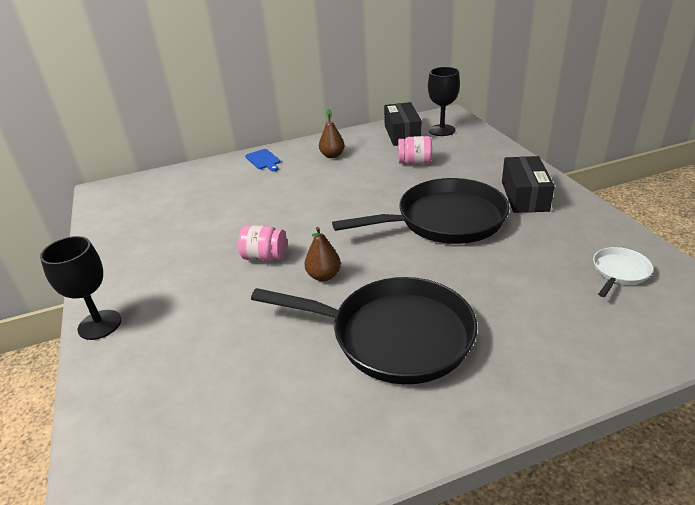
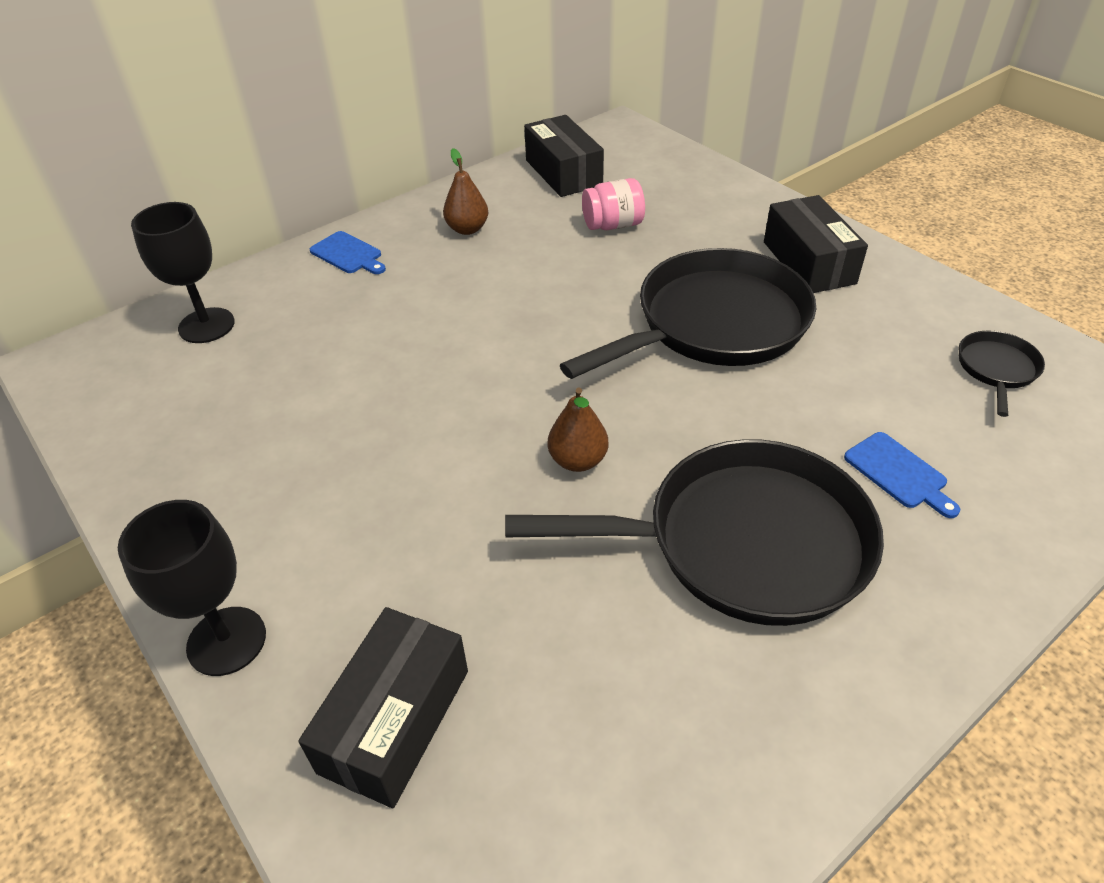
camera: 20 degrees left, 10 degrees up
(154, 380) = (395, 720): none -> black box
(265, 257) = (458, 445): pink jar -> none
(442, 130) = (624, 158): black goblet -> black goblet (206, 325)
(515, 318) = (898, 473): none -> blue cutting board
(619, 272) = (996, 369): white pan -> black pan

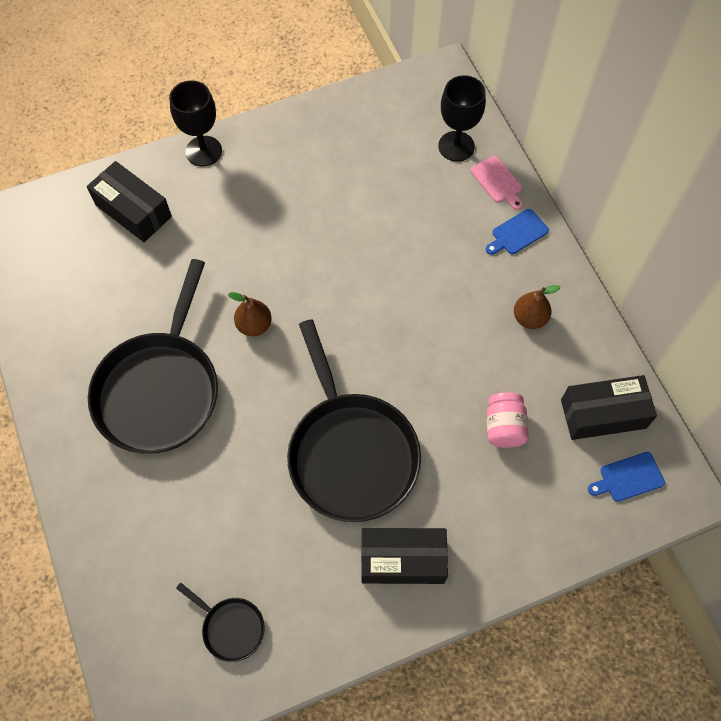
camera: 105 degrees right, 20 degrees up
(267, 281) = (497, 182): none -> pink cutting board
(898, 473) = (170, 500): blue cutting board -> blue cutting board (628, 478)

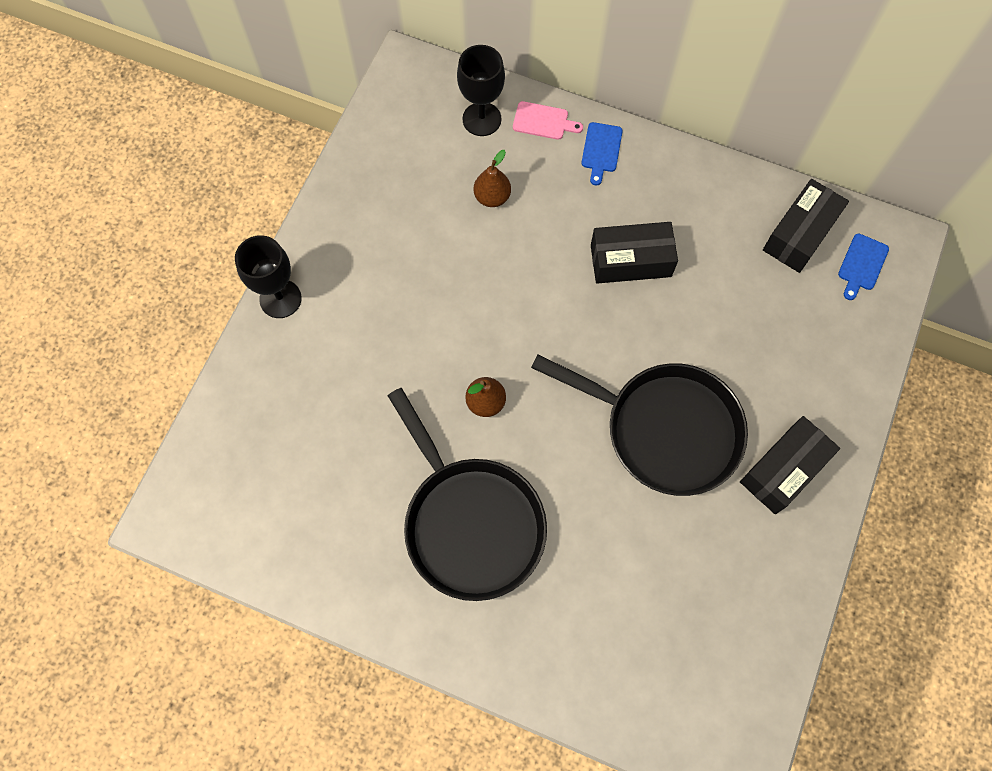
camera: 45 degrees left, 5 degrees up
(133, 211) = (278, 402): black box -> black box (630, 261)
(230, 627) = (723, 640): black pan -> none
(504, 427) = (747, 307): pink jar -> none
(529, 318) = (678, 208): brown pear -> brown pear (492, 197)

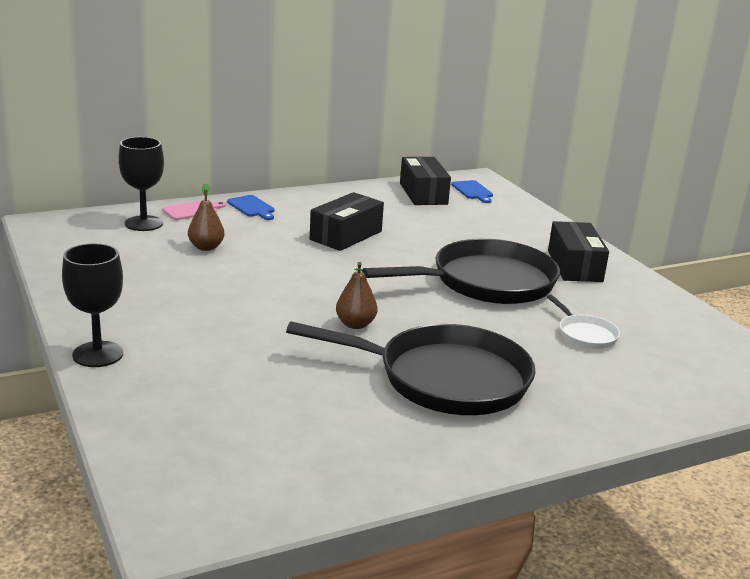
camera: 50 degrees left, 45 degrees down
(650, 567) = (585, 334): none -> white pan

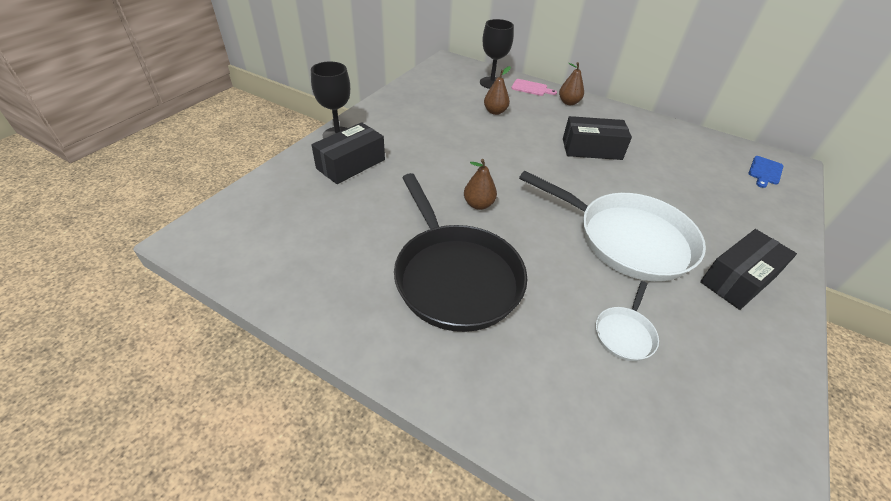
camera: 55 degrees right, 20 degrees up
(252, 207) = (568, 102): blue cutting board -> brown pear
(423, 194) = (713, 152): black box -> black box (351, 164)
(486, 282) = (627, 239): black pan -> white pan

